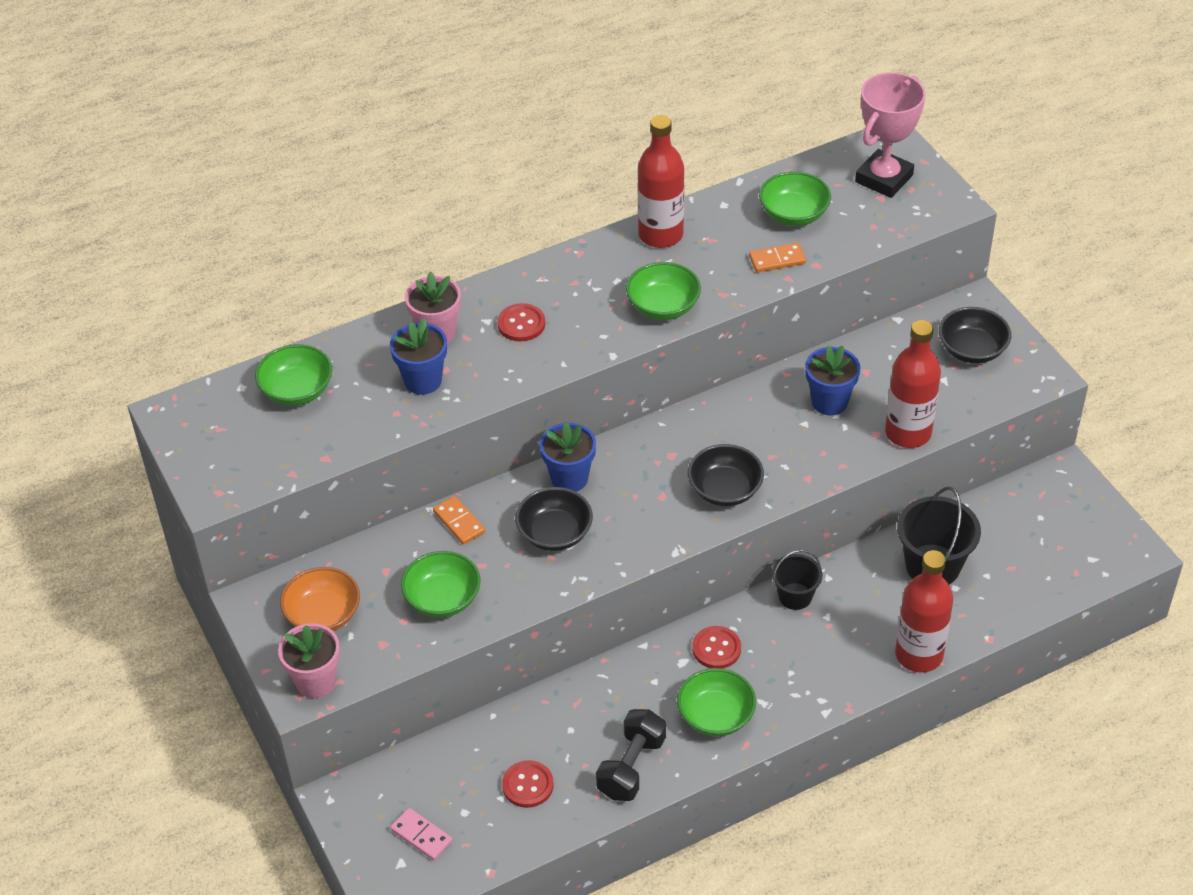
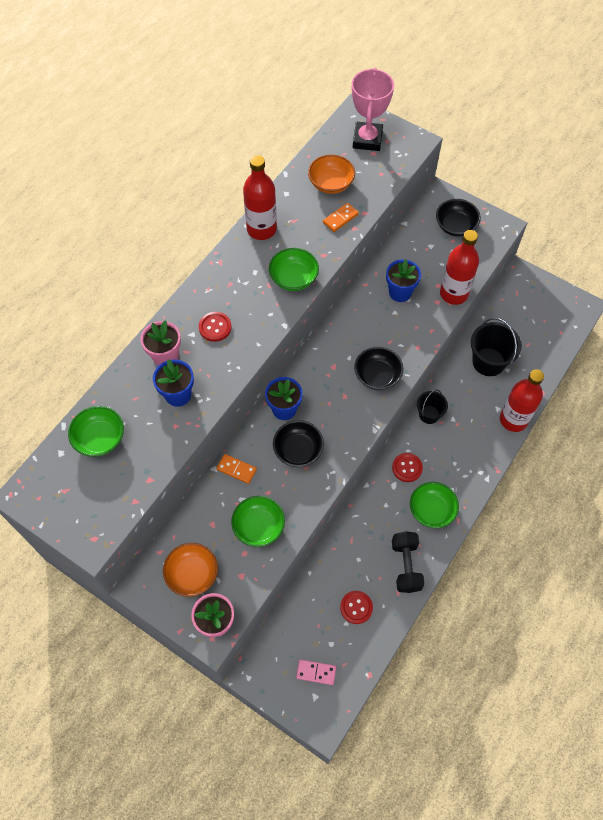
camera: 30 degrees left, 15 degrees up
(793, 214) = (331, 183): green bowl -> orange bowl

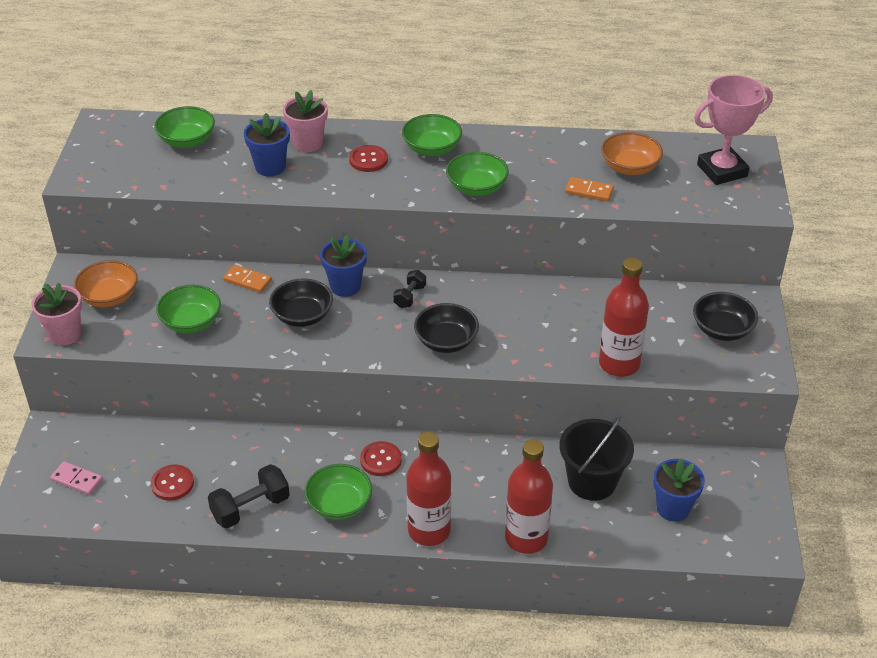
camera: 60 degrees right, 20 degrees down
(230, 282) = (432, 149): none -> green bowl
(236, 469) = (247, 280): orange domino -> orange domino turned 60 degrees counterclockwise
(261, 229) = (519, 144): red bottle -> red bottle (429, 530)
(316, 672) = (77, 480): pink domino -> pink domino turned 45 degrees counterclockwise
(320, 375) = (410, 296): none -> black dumbbell
(400, 292) = (577, 318): blue flower pot -> blue flower pot (673, 508)
(429, 414) = (469, 452): black bucket -> none

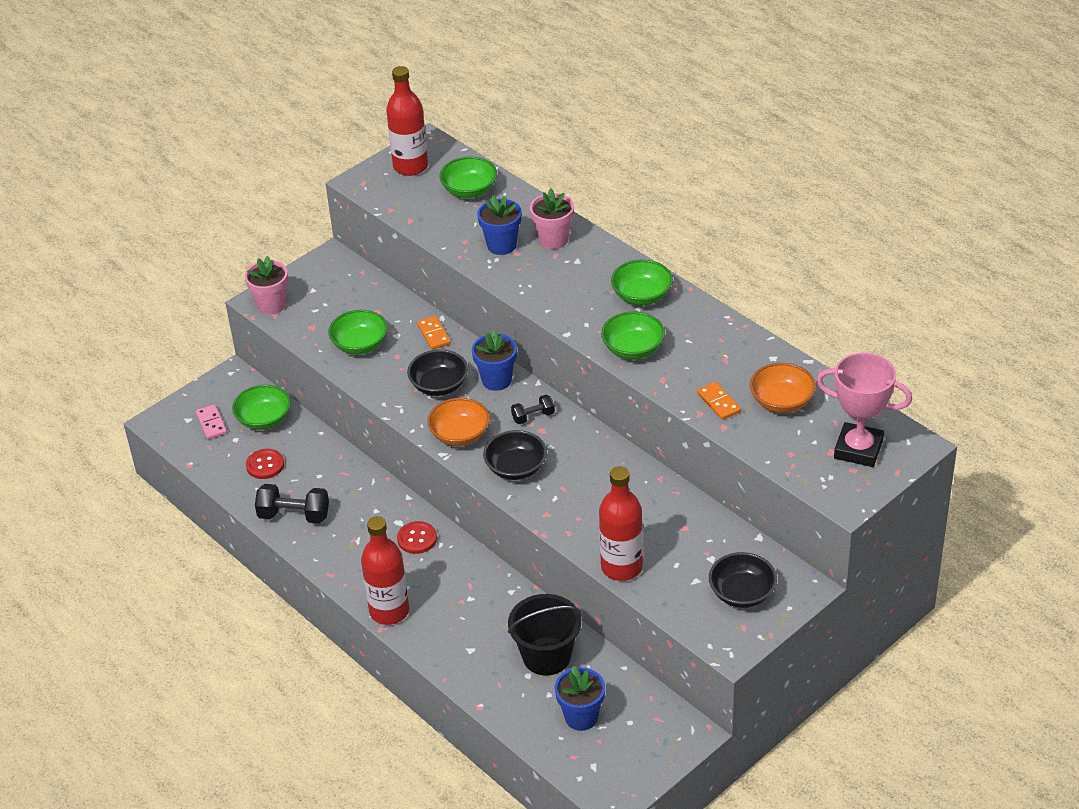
camera: 45 degrees right, 0 degrees up
(109, 297) = (329, 293): orange bowl -> orange bowl (460, 435)
(339, 504) = (352, 552): green bowl -> green bowl (264, 419)
(368, 160) = (581, 279): red button -> none
(526, 538) = (448, 663): red bottle -> red bottle (410, 166)

